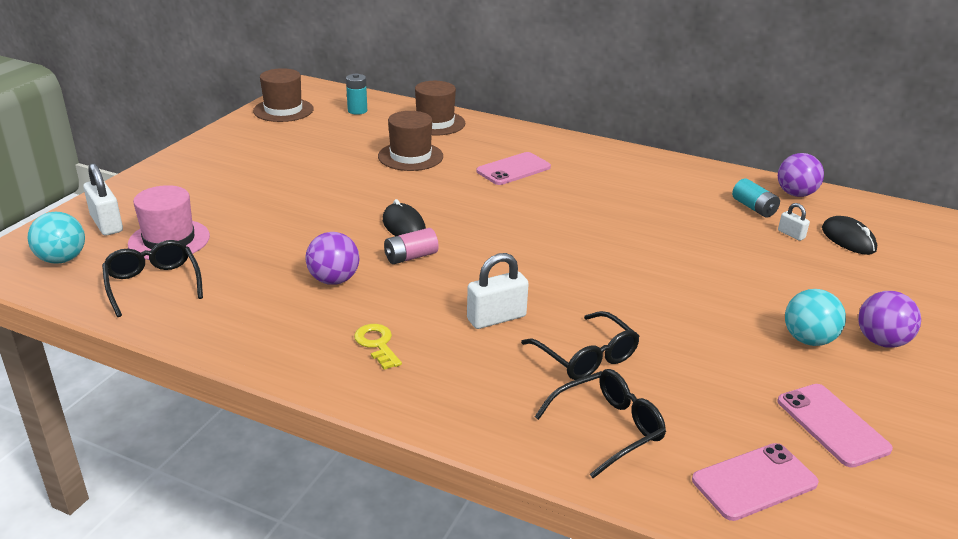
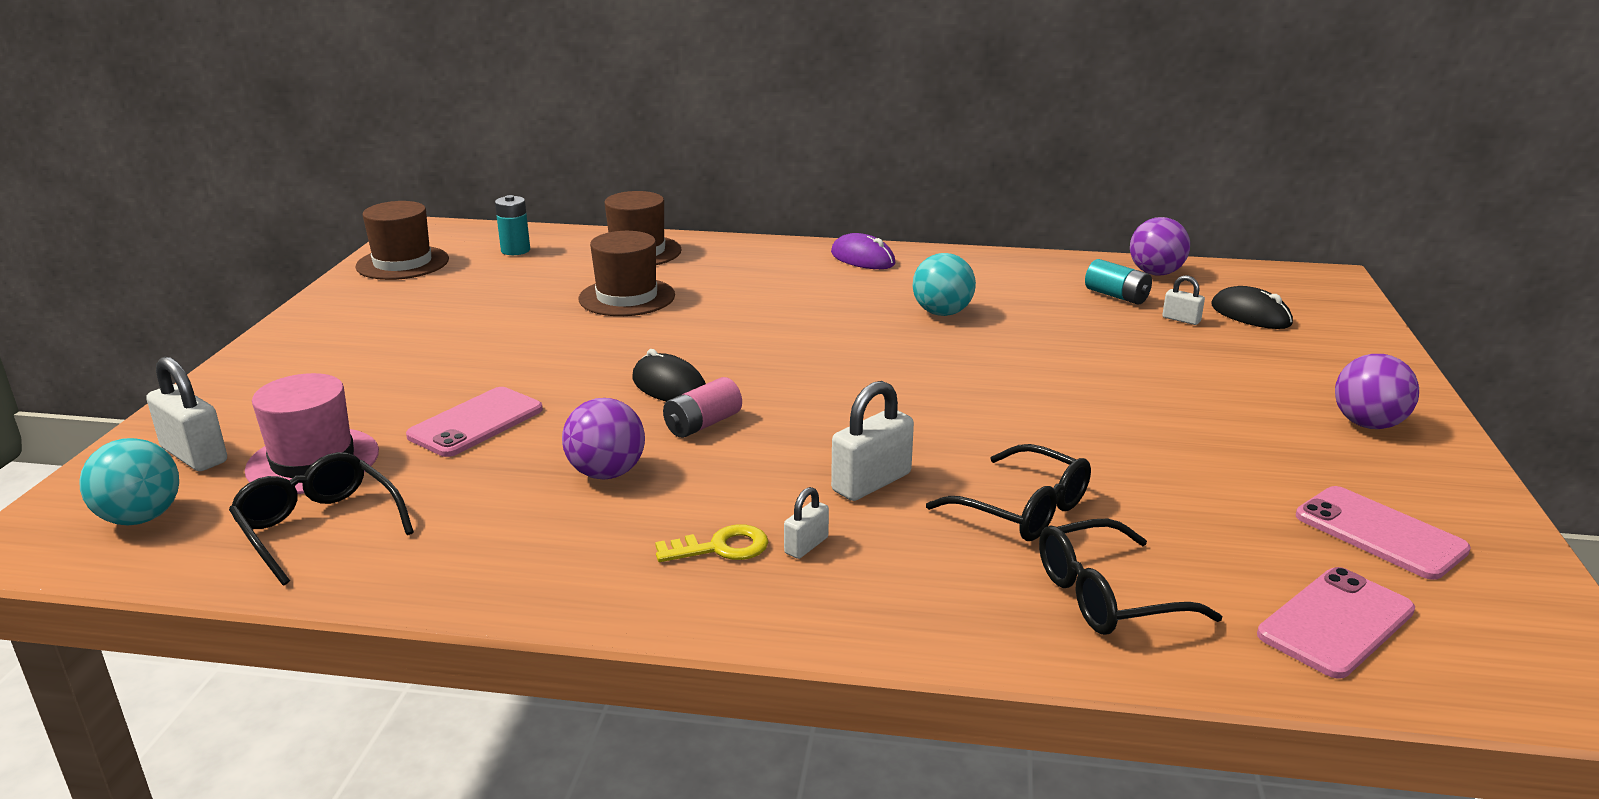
camera: 15 degrees left, 5 degrees down
(377, 344) = (721, 547): yellow key -> yellow key turned 120 degrees clockwise
(430, 353) = (806, 545): none -> white padlock
(513, 169) = (781, 294): pink phone -> pink phone (476, 423)
(585, 150) = (862, 258): none -> purple mouse
(607, 428) = (1108, 595): black glasses -> black glasses turned 150 degrees counterclockwise
(808, 340) = (1283, 438): turquoise ball -> turquoise ball (942, 313)

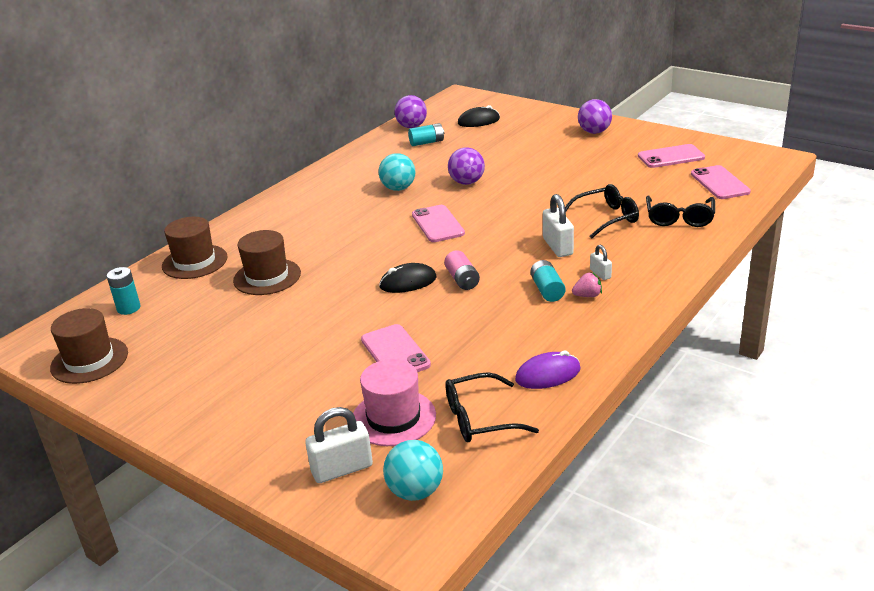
camera: 60 degrees left, 5 degrees up
(606, 473) = (492, 316): purple ball -> purple ball (467, 182)
(716, 504) = (547, 290): none -> turquoise battery
(721, 547) = (587, 295): yellow key -> pink strawberry
(859, 366) = (438, 224): none -> pink phone
(862, 258) = (300, 193): purple mouse -> purple mouse (548, 374)
(1181, 319) = (467, 136): white padlock -> none

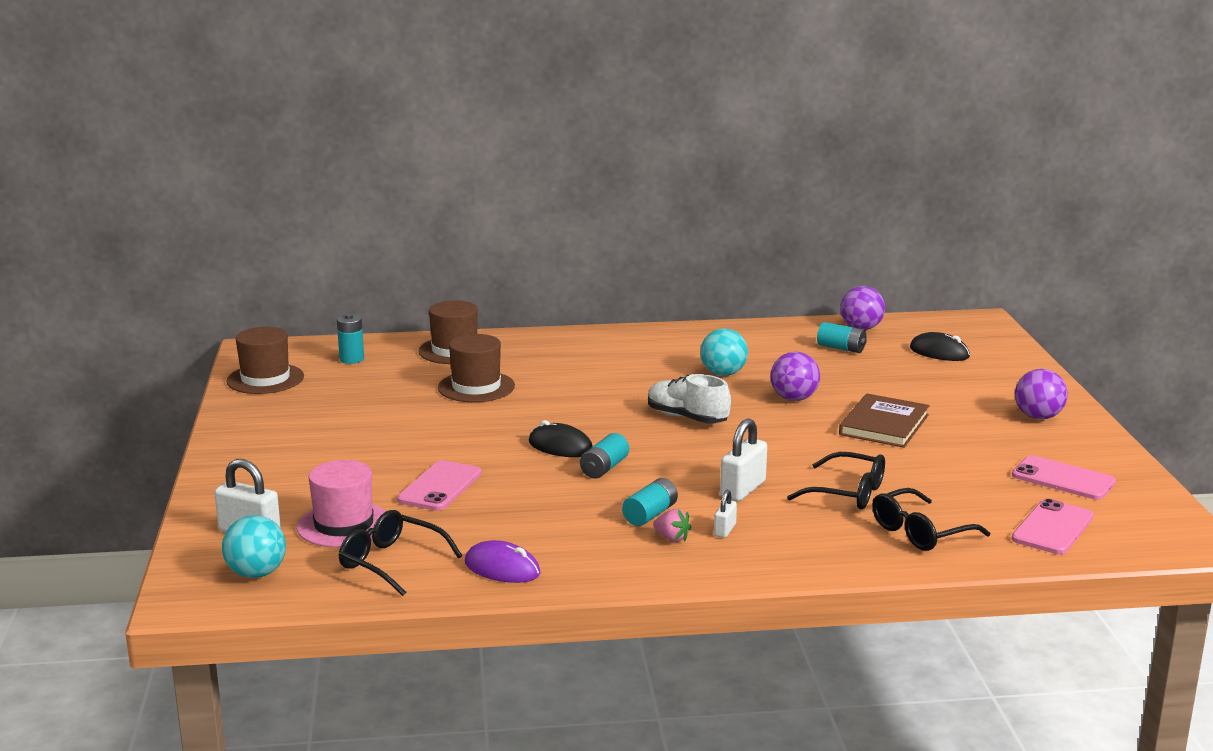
camera: 45 degrees right, 10 degrees down
(438, 224) = (687, 418): pink phone -> white shoe
(462, 279) = (604, 468): pink battery -> turquoise battery
(540, 173) = (884, 425): none -> brown book

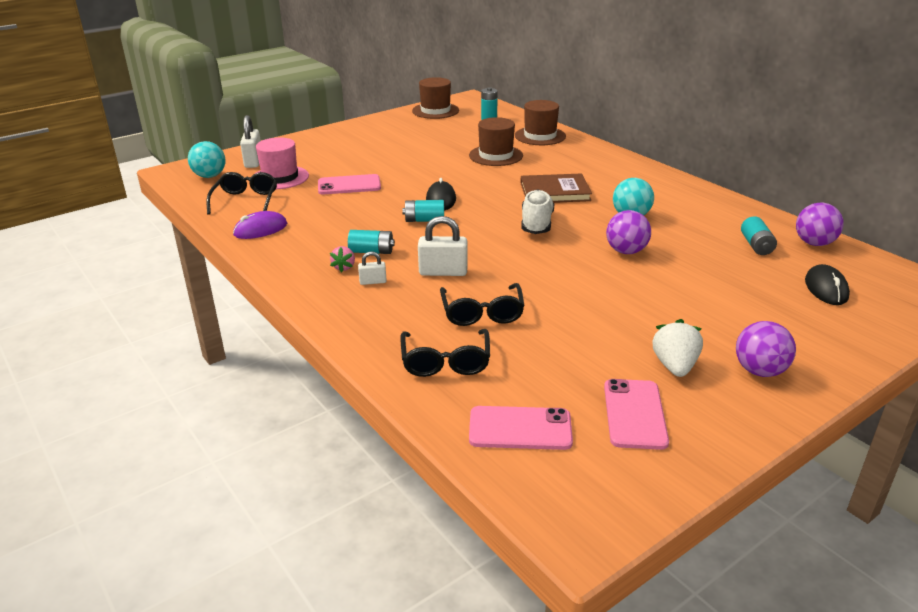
camera: 60 degrees right, 10 degrees up
(502, 568) = (260, 229): purple mouse -> purple mouse turned 60 degrees clockwise
(884, 425) = (630, 298): brown book -> brown book (555, 192)
(921, 532) = (445, 361): black glasses -> black glasses turned 120 degrees counterclockwise
(1007, 443) = (674, 366): none -> white strawberry

